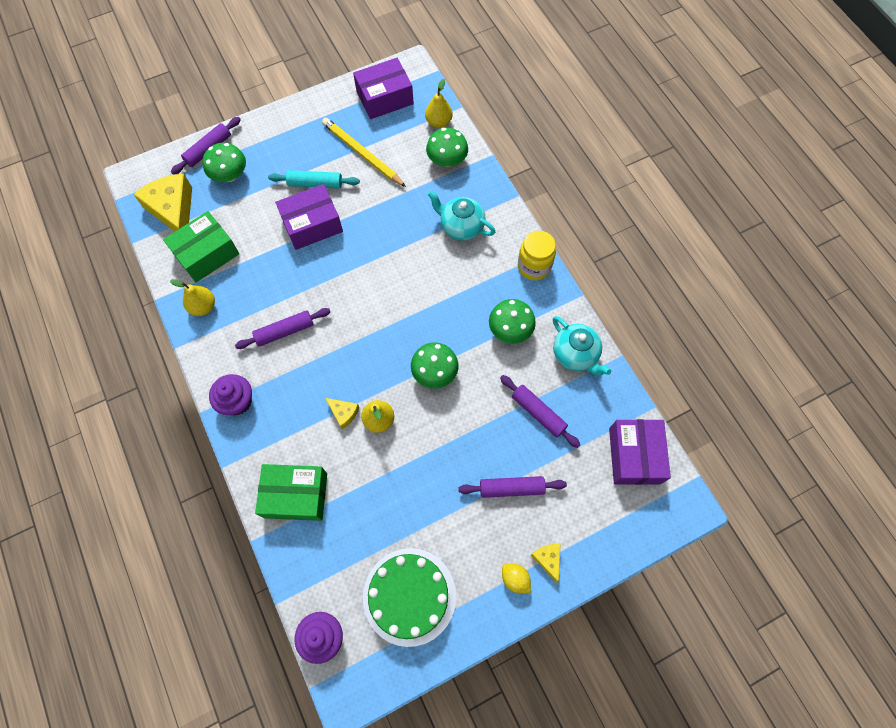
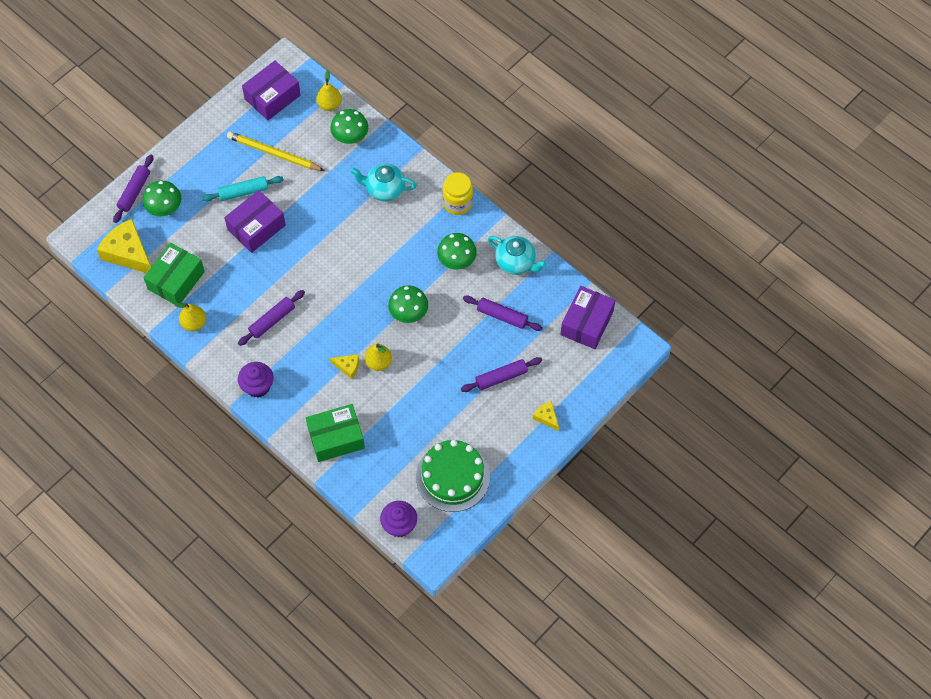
camera: 20 degrees left, 5 degrees down
(515, 579) = (527, 438): yellow lemon -> none
(634, 455) = (586, 323): purple box -> purple box turned 45 degrees clockwise

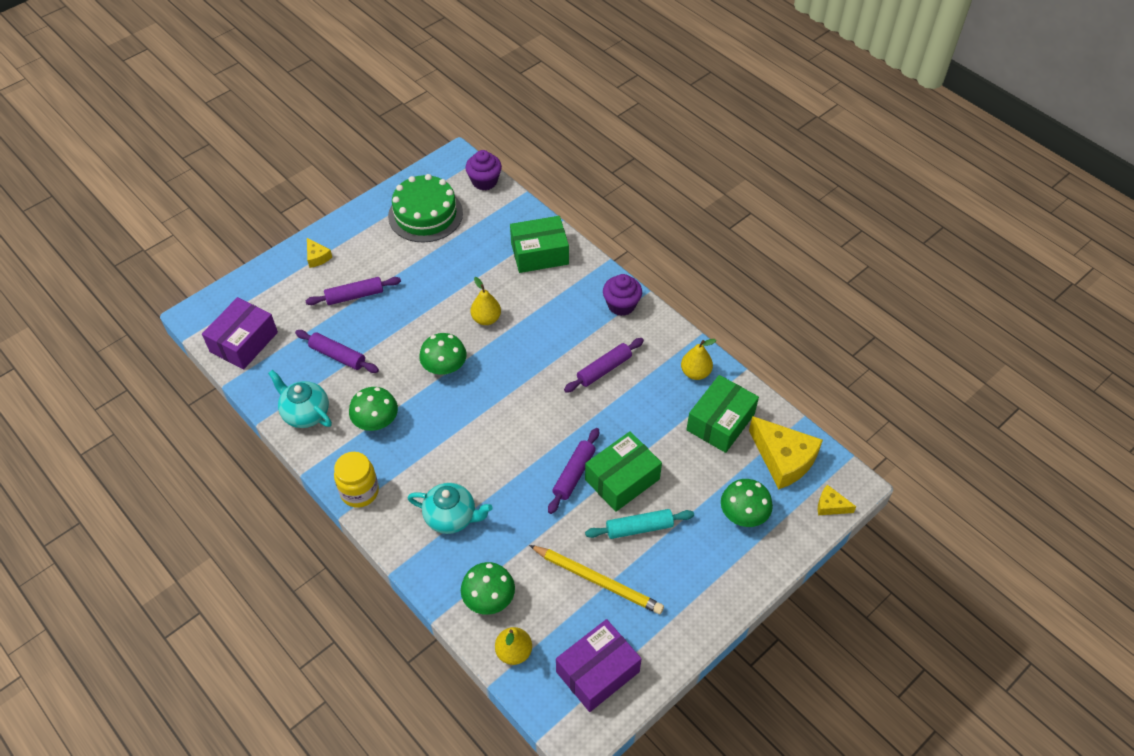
camera: 175 degrees left, 10 degrees down
(134, 192) = (786, 539): purple rolling pin -> purple rolling pin (574, 474)
(256, 227) = (622, 479): purple box -> green box
(348, 366) = (520, 317): yellow cheese -> yellow cheese (830, 506)

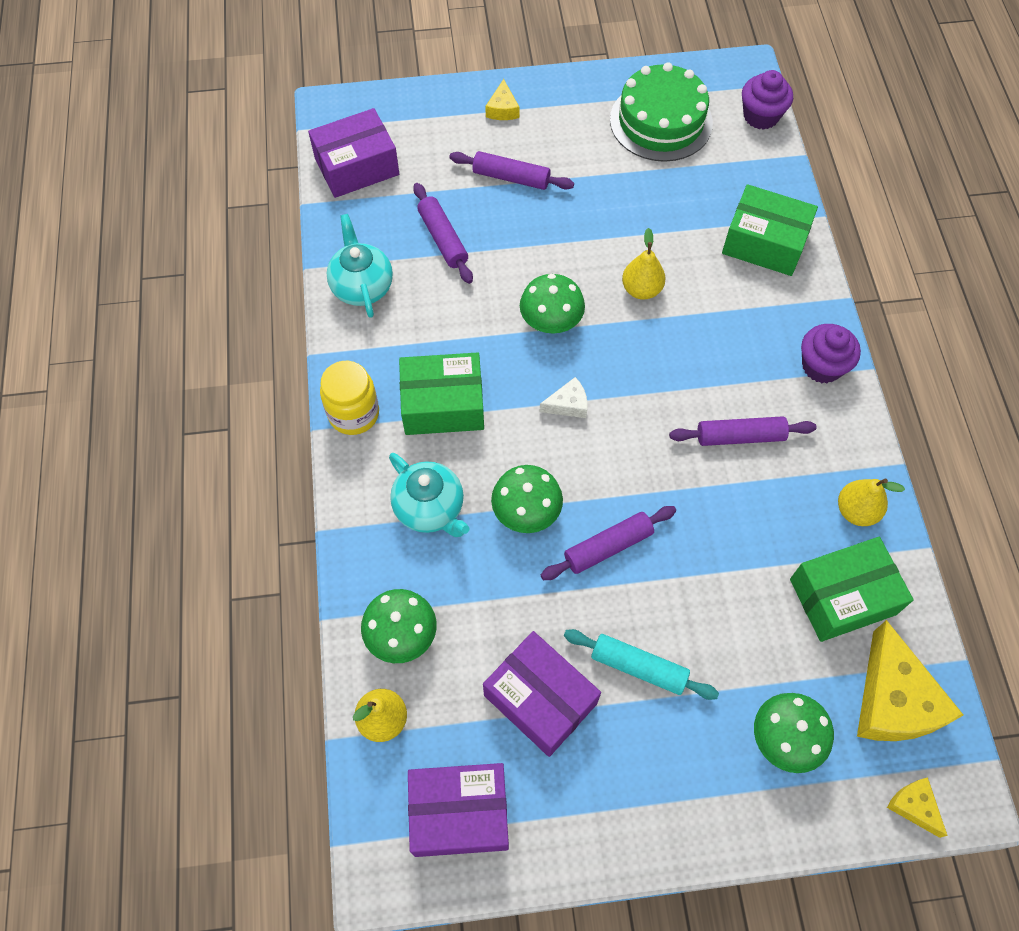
camera: 35 degrees right, 10 degrees up
(376, 421) = (429, 341): green mushroom -> green mushroom (526, 511)
(491, 409) = (568, 404): none -> white cheese
(597, 581) = (540, 699): yellow pencil -> purple box
(622, 479) = (662, 591): green box -> green box (443, 404)

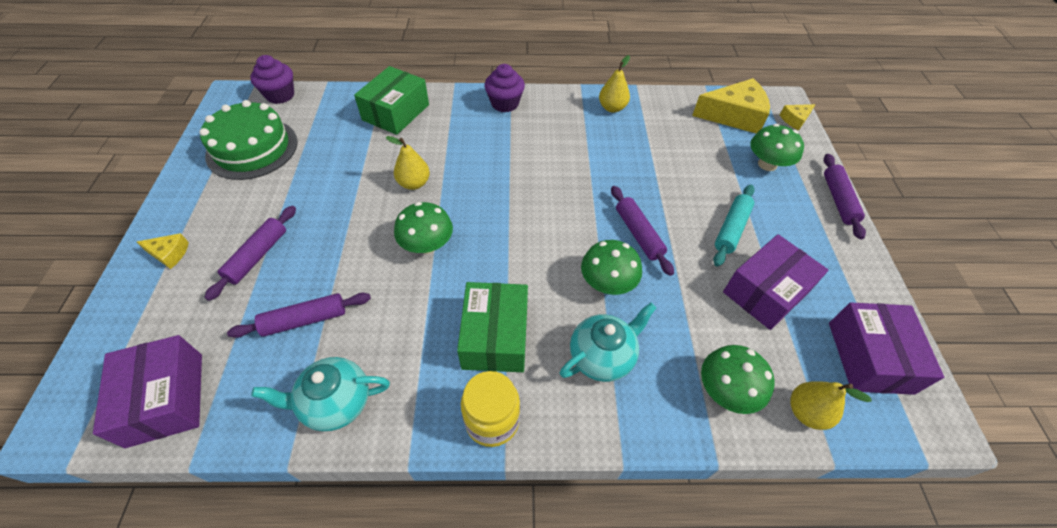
camera: 85 degrees left, 10 degrees down
(568, 404) = (511, 243): white cheese -> none
(740, 436) = (553, 150): purple rolling pin -> purple rolling pin (838, 200)
(842, 597) = (670, 124): green box -> none

